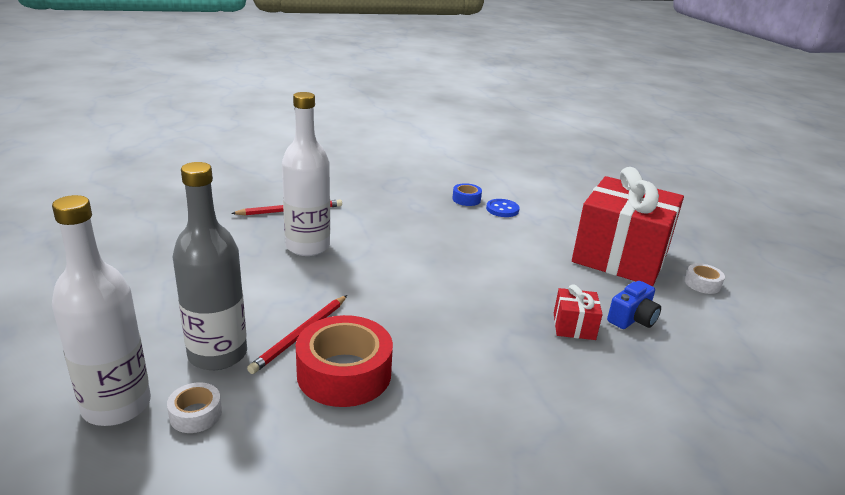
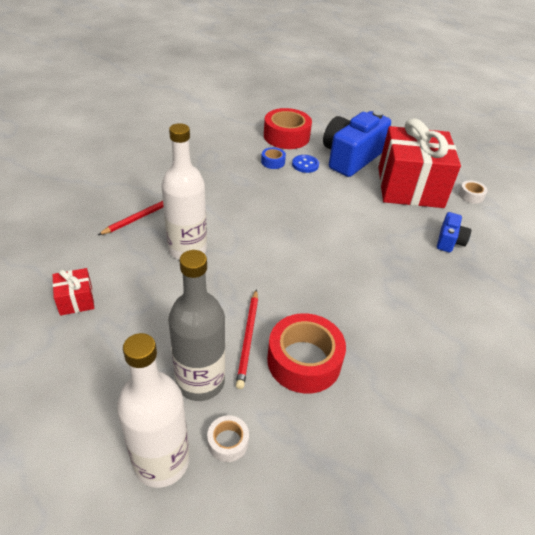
camera: 25 degrees left, 15 degrees up
(501, 182) = (286, 136): none -> red tape
(564, 215) = (351, 158): none -> blue camera
(574, 326) = (420, 260): red gift -> red gift (76, 300)

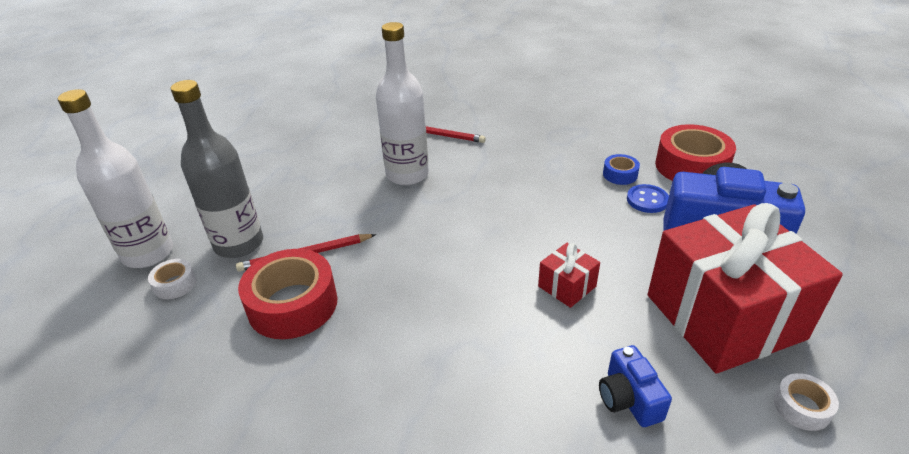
camera: 70 degrees right, 5 degrees down
(76, 300) = (302, 147): red gift -> red gift (567, 286)
(449, 241) = (628, 399): blue camera -> blue camera turned 75 degrees clockwise

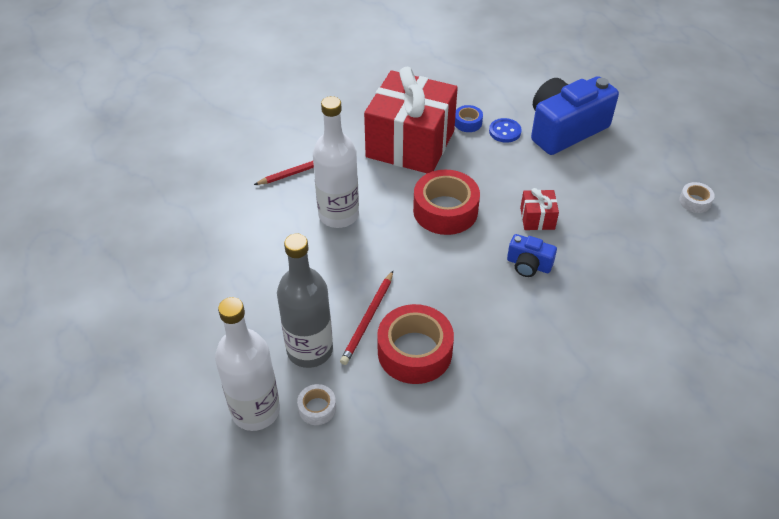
camera: 50 degrees left, 10 degrees up
(628, 399) = (635, 254): blue camera -> blue camera (528, 265)
(691, 166) = (497, 90): red tape -> red tape (445, 210)
(724, 316) = (621, 179): red gift -> red gift (410, 144)

